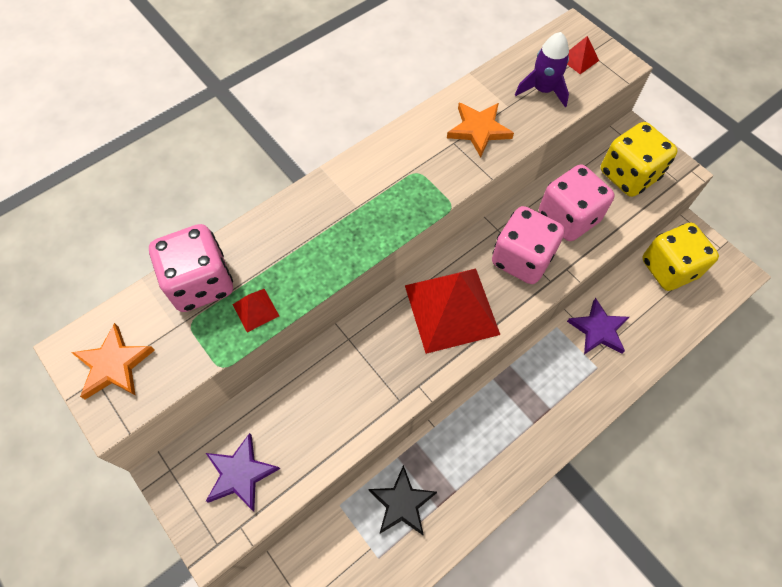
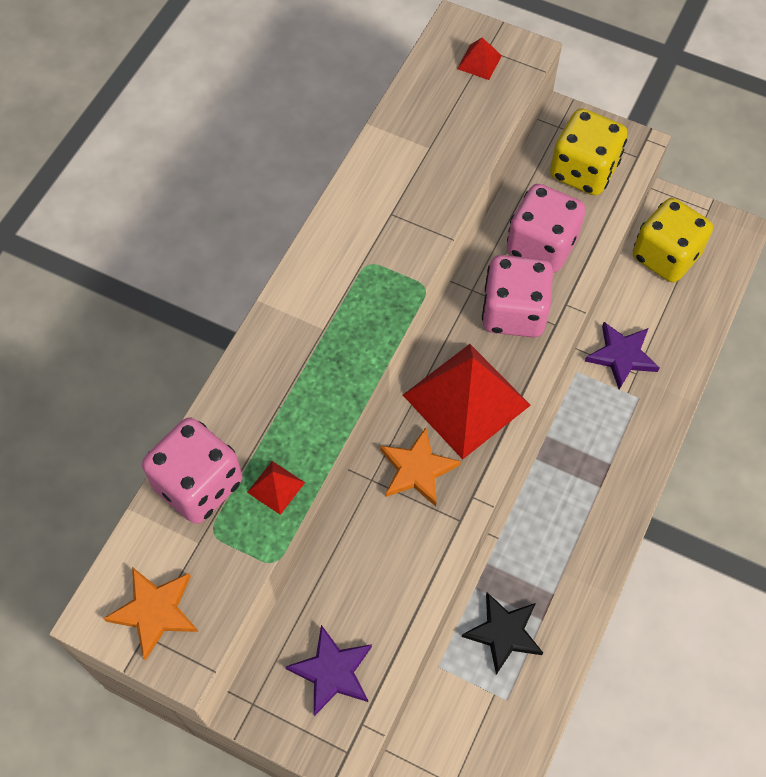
camera: 25 degrees left, 0 degrees up
(479, 130) = (411, 188): orange star -> orange star (417, 469)
(543, 90) = (457, 114): purple rocket -> none

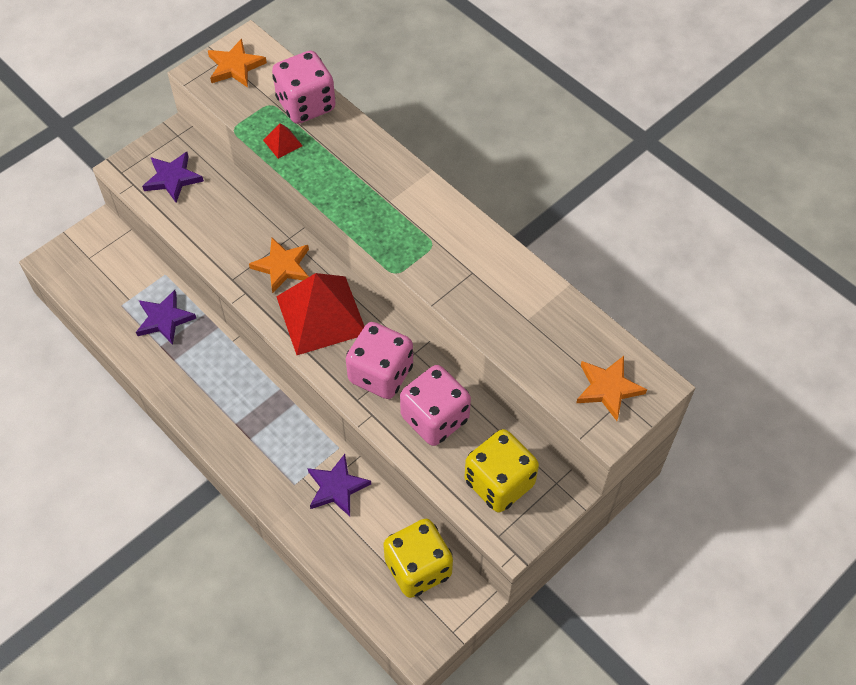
camera: 110 degrees right, 5 degrees down
(479, 62) = (608, 388): red pyramid -> orange star
(504, 633) = (164, 319): black star -> purple star

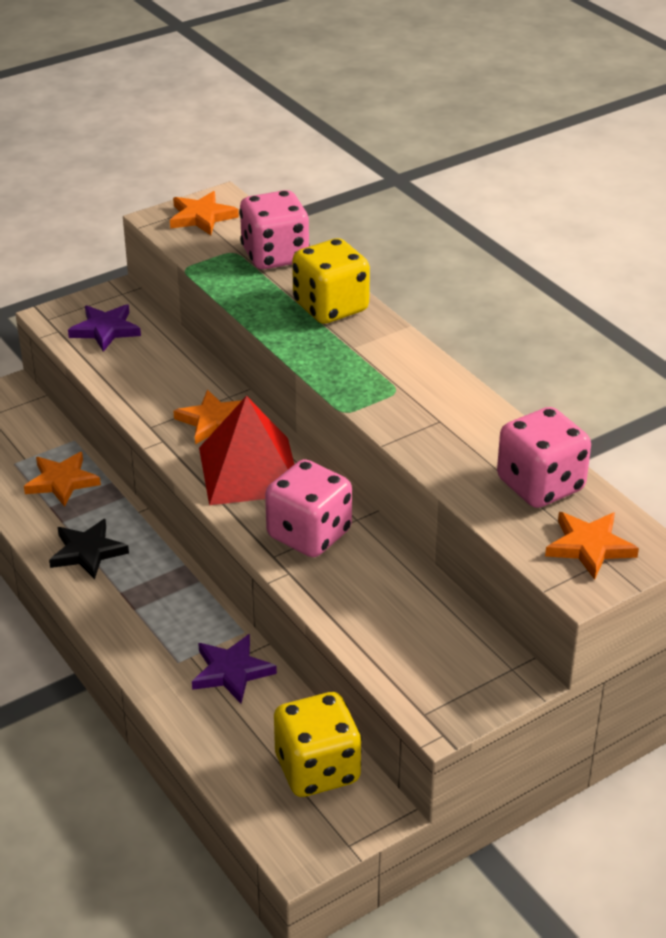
camera: 10 degrees right, 20 degrees down
(164, 319) = (62, 481): purple star -> orange star
(201, 387) = (87, 552): none -> black star
(282, 143) = (239, 285): red pyramid -> none
(435, 418) = (367, 585): pink dice -> pink dice (540, 485)
(499, 483) = (436, 659): yellow dice -> yellow dice (330, 307)

